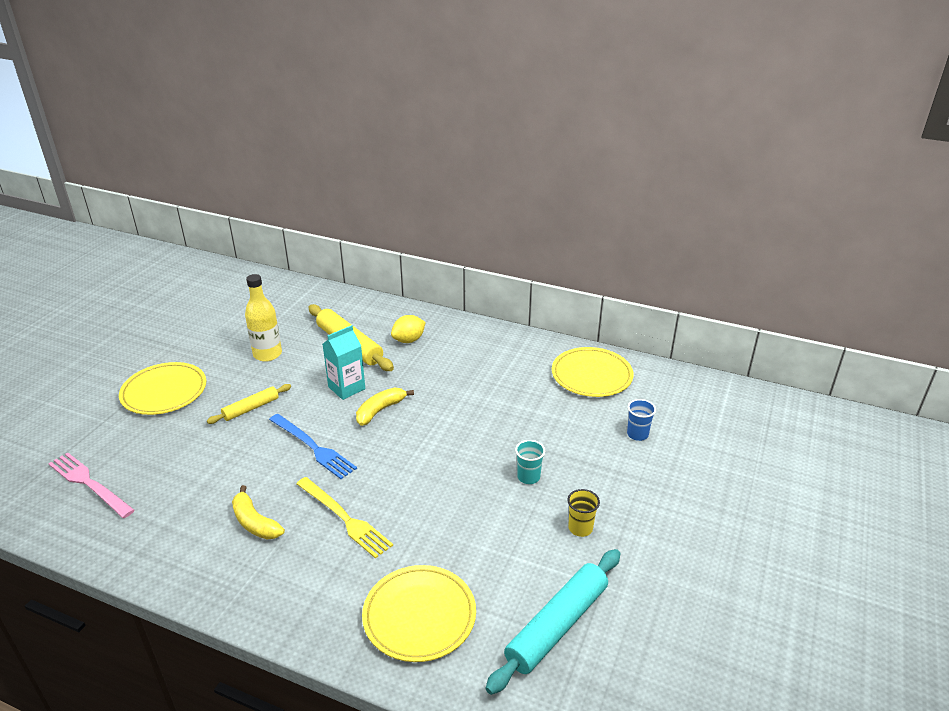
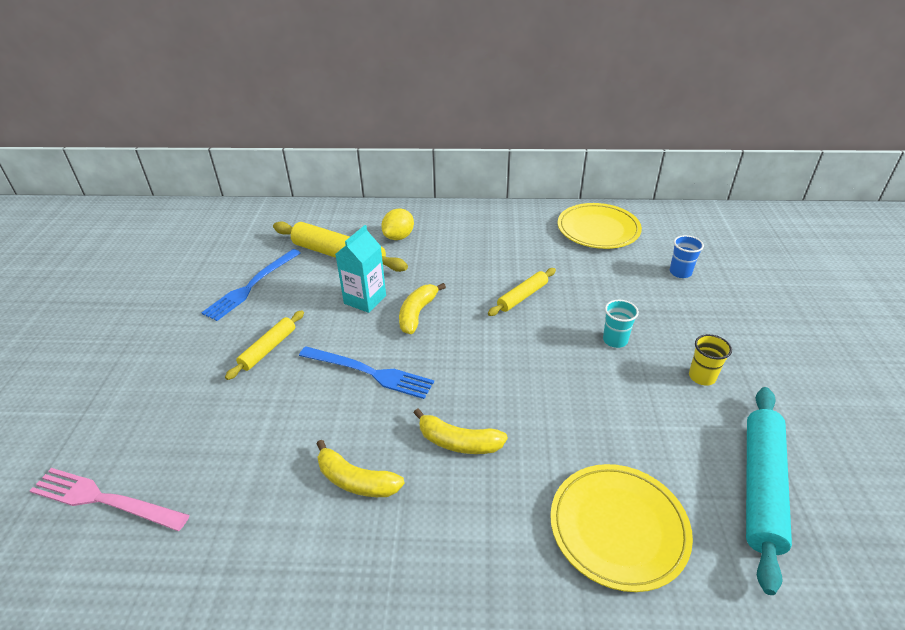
camera: 20 degrees left, 5 degrees up
(164, 392) = (147, 357): yellow plate -> none
(267, 354) = (251, 286): yellow bottle -> blue fork
(344, 518) = (458, 442): yellow fork -> yellow banana
(477, 419) = (522, 296): none -> yellow rolling pin

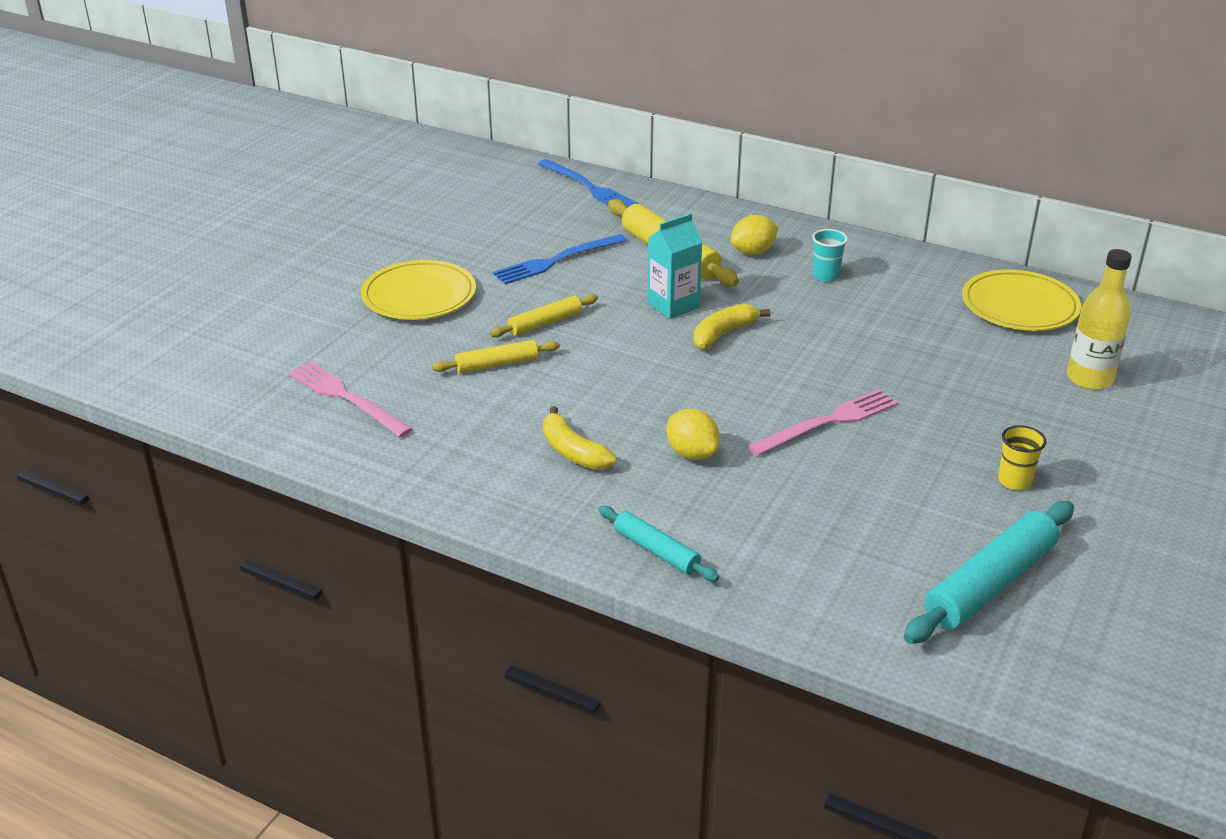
camera: 25 degrees right, 5 degrees down
(369, 372) = (637, 372): blue fork -> blue fork (589, 187)
(458, 442) = (692, 453): yellow banana -> yellow lemon
(490, 572) = (657, 551): none -> turquoise rolling pin
(522, 296) = (860, 350): yellow rolling pin -> yellow rolling pin (497, 364)
(542, 370) = (828, 422): none -> pink fork
(615, 340) = (938, 420): turquoise cup -> turquoise cup (826, 276)
(618, 528) = (805, 563): yellow plate -> yellow plate (419, 296)
(680, 272) = (1089, 379): blue cup -> yellow bottle

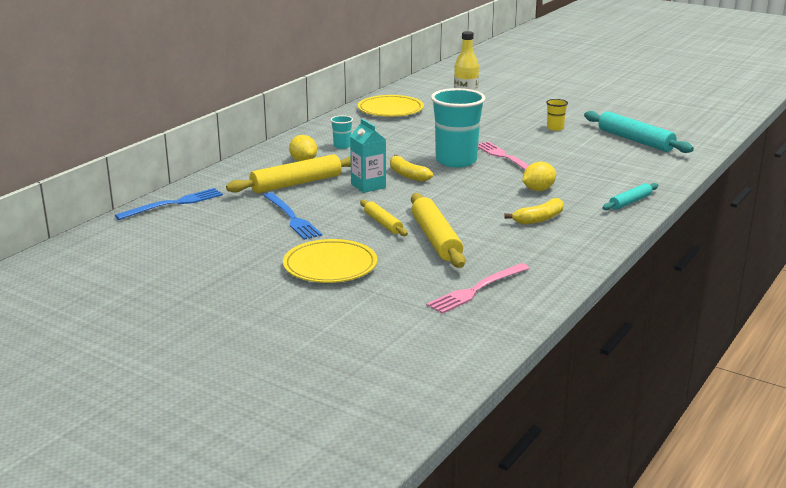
camera: 85 degrees left, 10 degrees down
(497, 364) = (435, 239): yellow rolling pin -> yellow rolling pin, size x1.76
(796, 374) = (456, 161): none -> turquoise cup

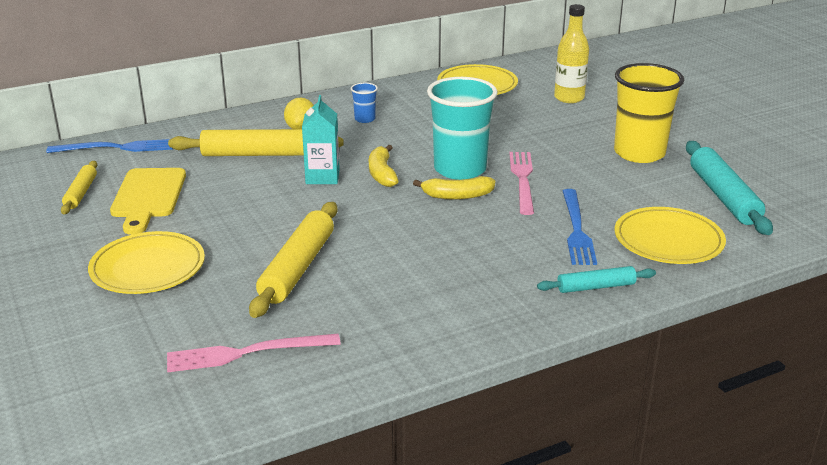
camera: 30 degrees right, 5 degrees up
(256, 227) = (148, 197): none -> yellow cutting board
(291, 218) = (195, 195): blue fork -> blue fork (576, 230)
(342, 146) = (365, 119): turquoise cup -> blue cup
(383, 223) = (272, 229): yellow rolling pin -> yellow rolling pin (81, 193)
(538, 190) = (503, 235): yellow lemon -> none
(539, 219) = (448, 277): yellow banana -> yellow banana (457, 196)
(555, 128) = (639, 153): yellow cup -> yellow cup, size x2.28
(636, 169) = (668, 240): none -> yellow plate

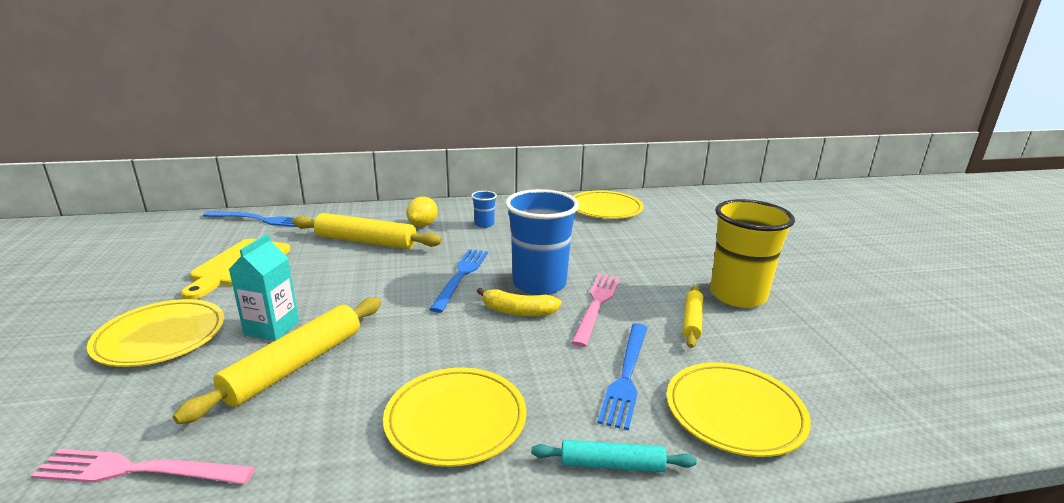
camera: 15 degrees right, 5 degrees down
(81, 193) = (190, 253): yellow rolling pin -> yellow rolling pin (692, 321)
(322, 177) = (404, 271): turquoise carton -> turquoise carton (272, 328)
(382, 174) = (461, 276): yellow banana -> blue fork
(460, 169) = (539, 284): turquoise cup -> blue cup
(463, 281) = (456, 419): none -> yellow plate
(569, 98) = (686, 231): yellow bottle -> none
(724, 196) = (824, 364): turquoise rolling pin -> none

